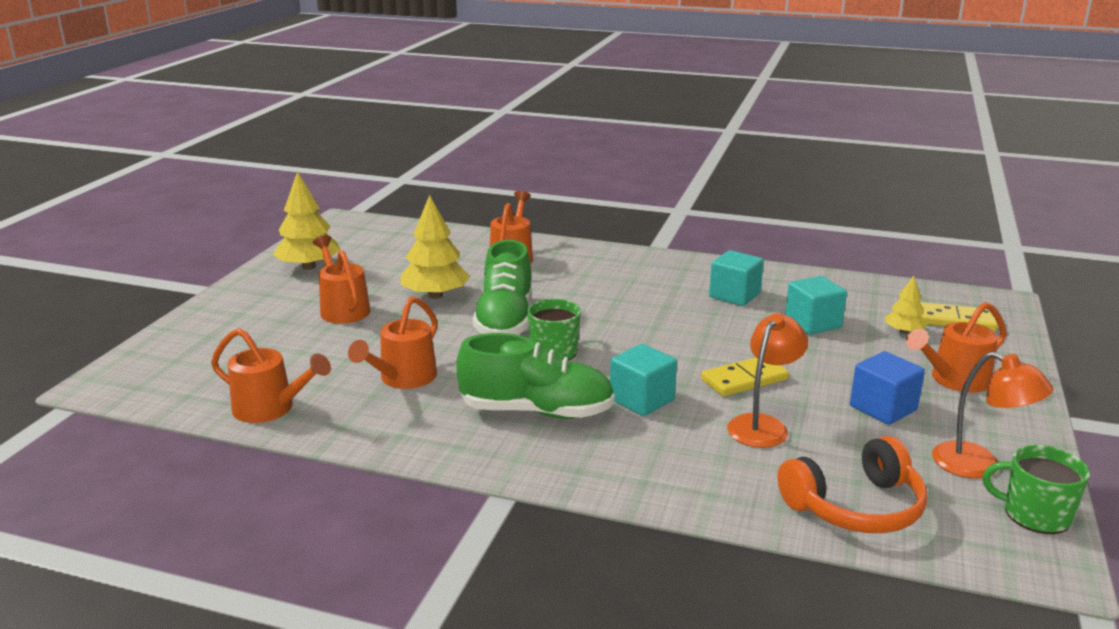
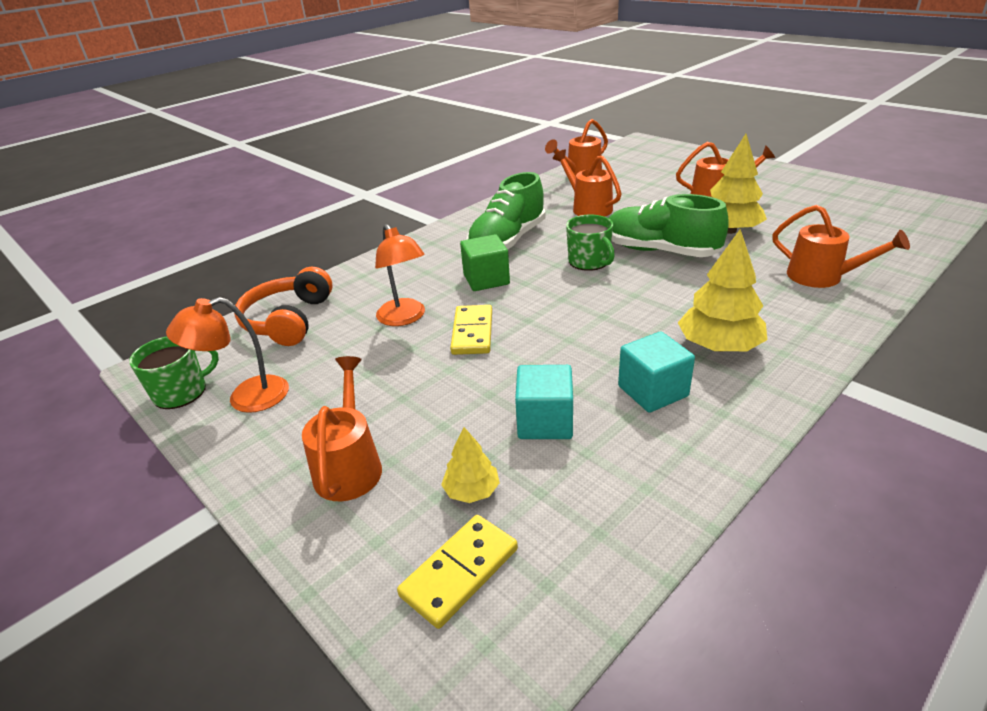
camera: 120 degrees right, 10 degrees up
(308, 267) = (814, 190): yellow tree -> yellow tree (719, 346)
(642, 400) = (486, 279): turquoise cube -> green cube
(883, 408) = (361, 388): blue cube -> none

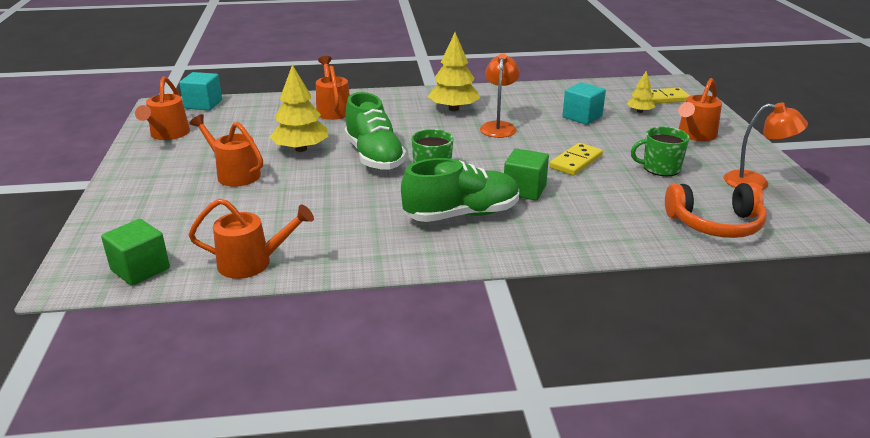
camera: 145 degrees left, 5 degrees down
(181, 392) = (808, 203): green mug -> green mug (660, 168)
(288, 320) = (715, 224): orange headphones -> orange headphones turned 45 degrees clockwise
(405, 318) = (615, 188): orange lamp -> orange lamp (499, 126)
(587, 207) = (338, 215): orange watering can -> orange watering can (167, 135)
(625, 154) = (140, 269): none -> green cube
(653, 391) = (516, 108): turquoise cube -> turquoise cube (203, 104)

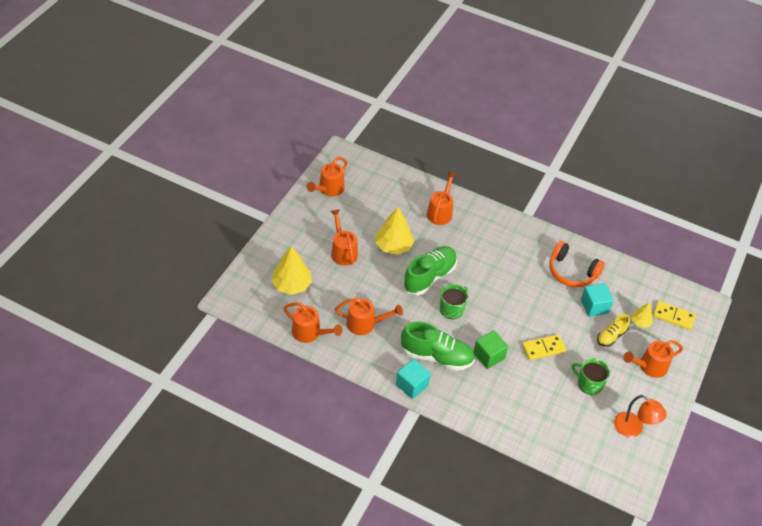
camera: 30 degrees right, 20 degrees up
(140, 269) = (259, 308): green cube -> none
(203, 104) = (366, 163): turquoise cube -> turquoise cube (412, 385)
(331, 223) = (365, 324): none -> orange watering can
(374, 156) = (429, 277): green shoe -> green shoe turned 150 degrees counterclockwise
(453, 109) = (517, 251): yellow tree -> yellow tree (291, 285)
(499, 126) = (529, 287): orange lamp -> none
(628, 129) = (611, 336): none -> yellow shoe
(715, 224) = (567, 445): orange headphones -> orange headphones (571, 272)

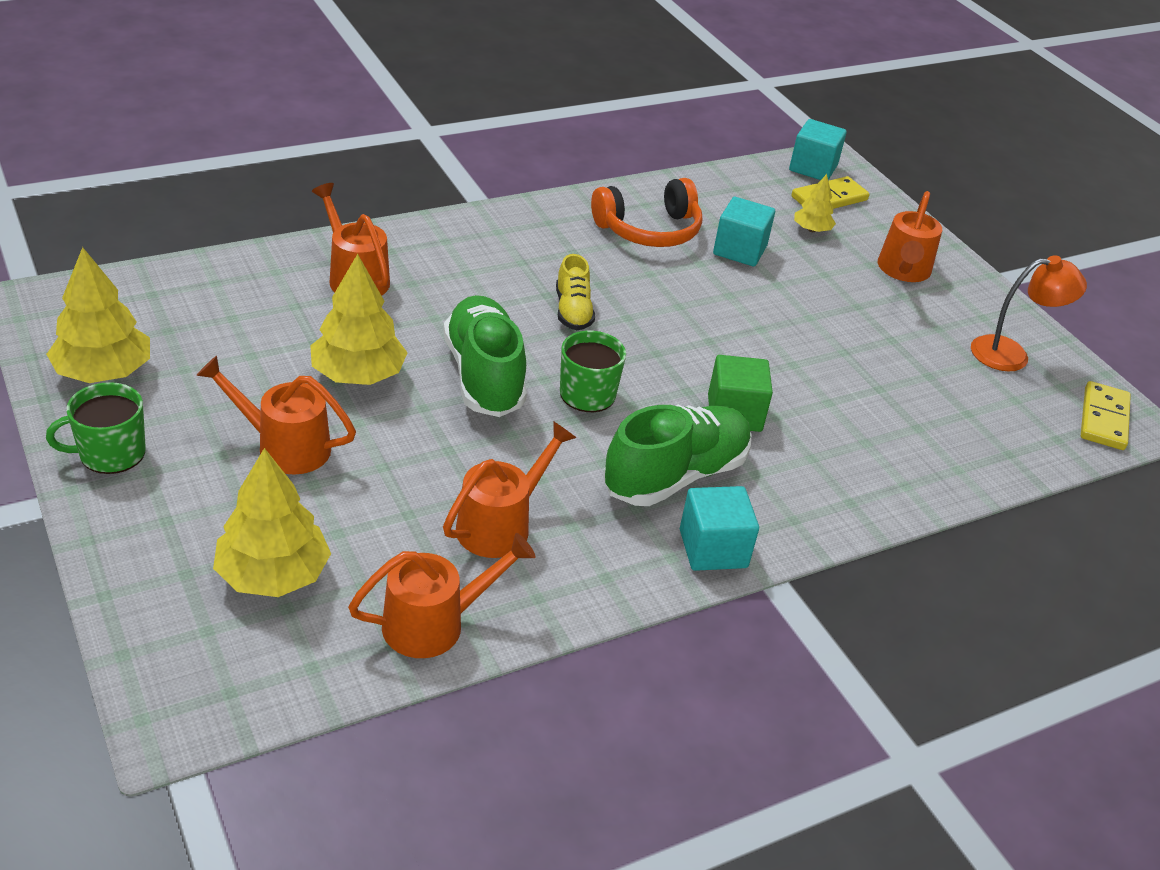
camera: 55 degrees left, 10 degrees down
(328, 189) = (104, 372): orange watering can -> yellow tree
(543, 348) = (775, 346): yellow domino -> yellow domino (1103, 419)
(589, 383) = (888, 343): green mug -> green mug (110, 453)
(611, 336) = (813, 270): yellow shoe -> yellow shoe (573, 311)
(691, 299) = (813, 168): none -> turquoise cube

